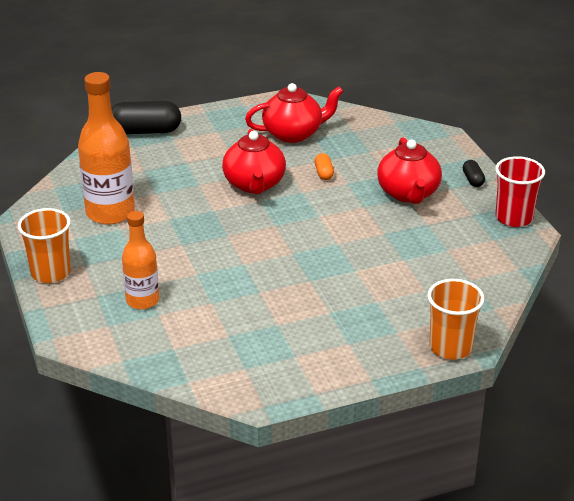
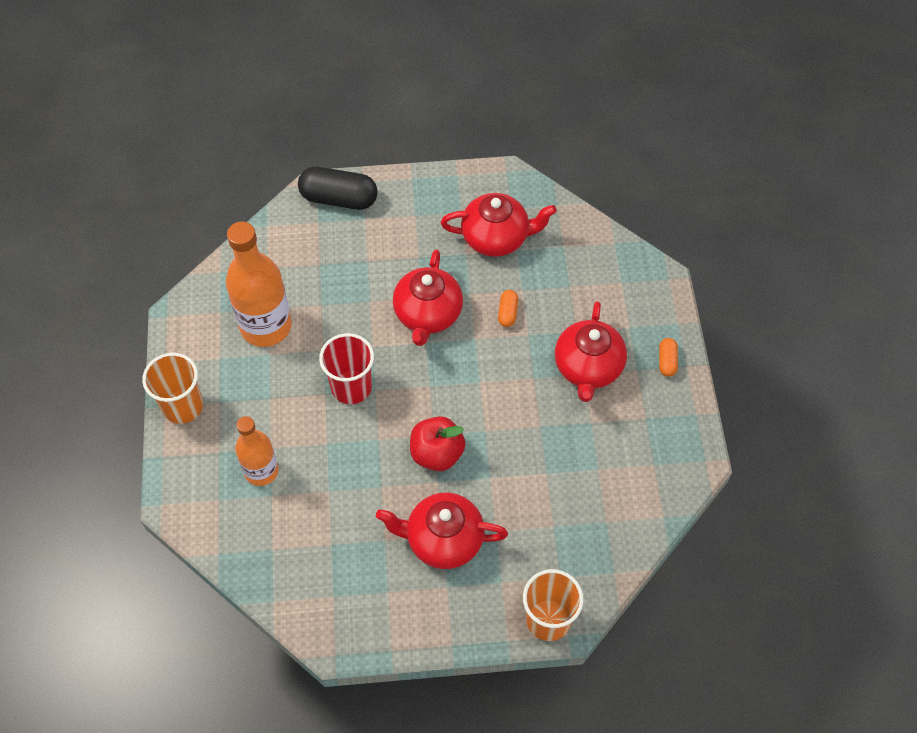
camera: 15 degrees right, 25 degrees up
(301, 264) = (437, 454): none -> red apple
(331, 315) = (443, 540): none -> red teapot
(473, 180) = (667, 361): black capsule -> orange capsule
(514, 218) = (689, 435): red cup -> red cup (351, 387)

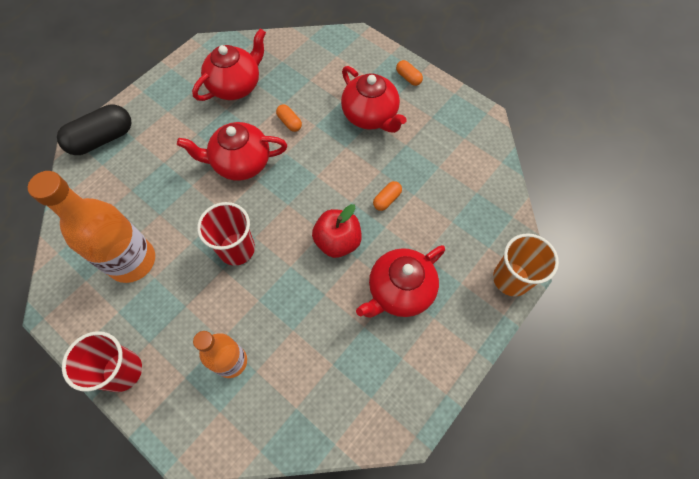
camera: 45 degrees left, 5 degrees up
(183, 406) = (122, 371): orange cup -> red cup
(428, 315) = (240, 163): red teapot -> red teapot turned 120 degrees clockwise
(517, 456) = (387, 199): none -> orange capsule

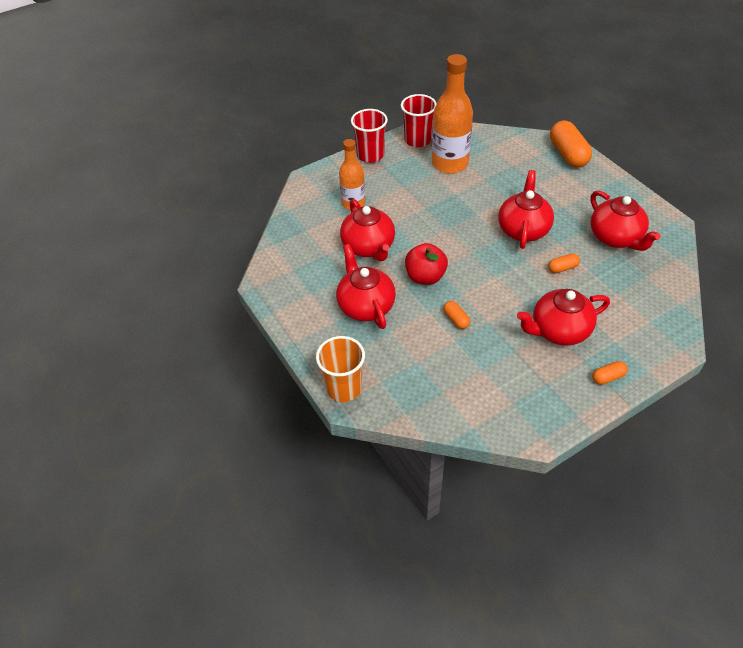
camera: 110 degrees right, 15 degrees down
(102, 139) = (568, 154): black capsule -> orange capsule
(237, 249) = (440, 217): red cup -> red cup (417, 140)
(308, 315) = (369, 247): none -> red teapot

